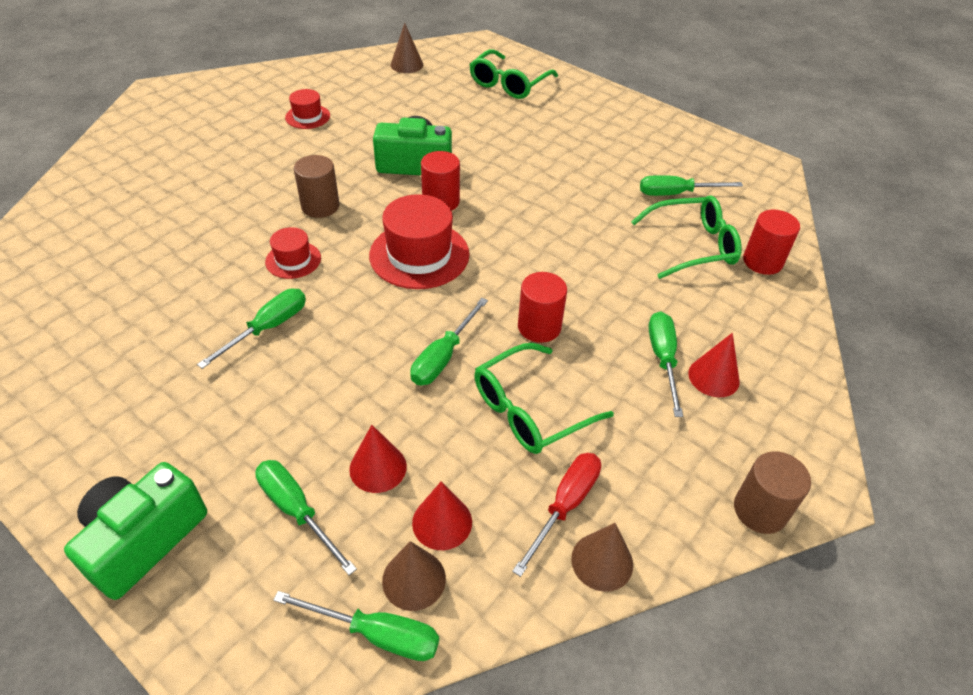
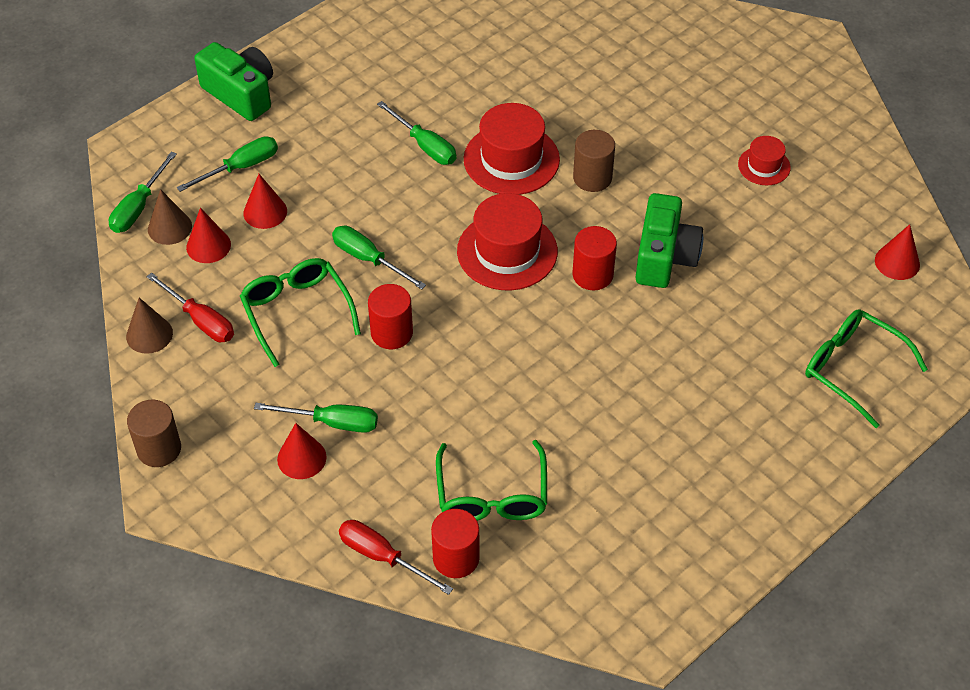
camera: 100 degrees right, 5 degrees up
(293, 260) = (511, 159): red hat -> red hat, size x1.85
(406, 65) = (897, 262): brown cone -> red cone
(676, 193) = (591, 505): green screwdriver -> none
(786, 306) = (382, 557): none -> red screwdriver

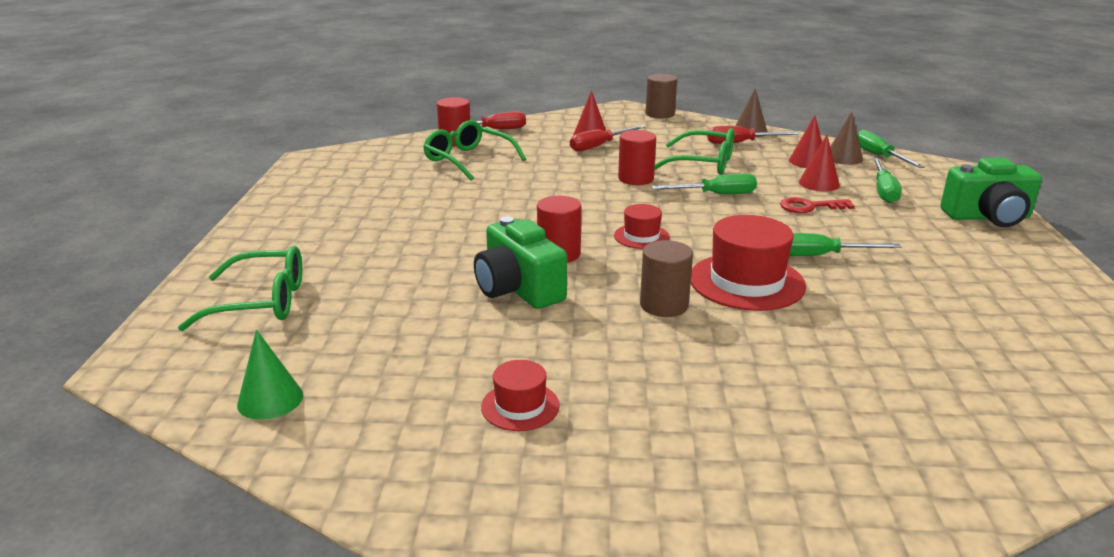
camera: 135 degrees right, 25 degrees down
(331, 192) = (810, 207): none -> red key
(332, 422) = (599, 146): green screwdriver -> red screwdriver
(507, 251) = (641, 236): red hat -> red hat, size x0.54
(897, 262) = (270, 399): red cone -> green cone

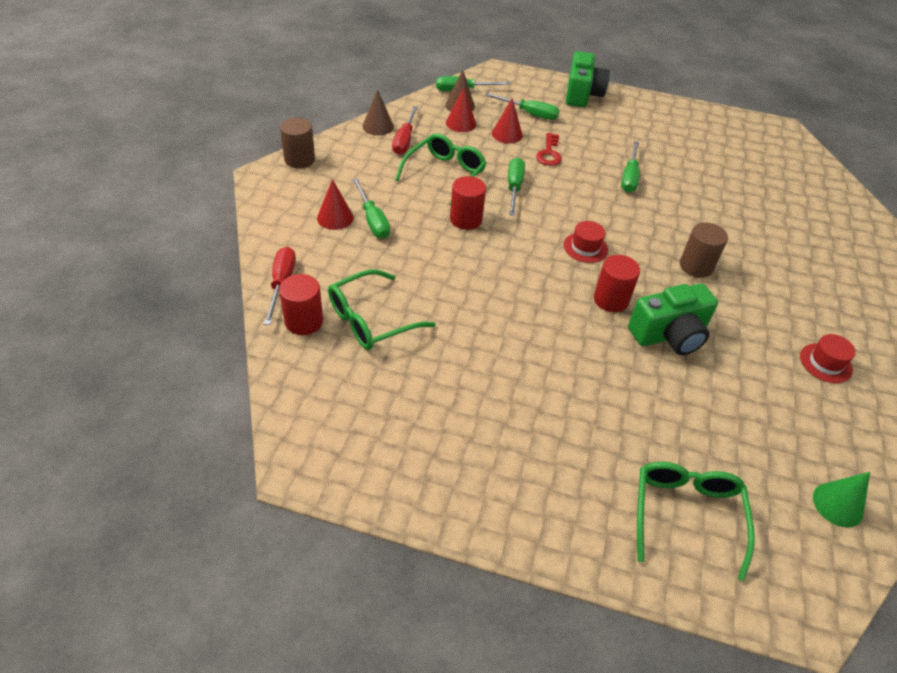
camera: 80 degrees left, 20 degrees up
(599, 146) = (372, 220): red screwdriver -> green screwdriver
(746, 282) = (664, 220): red hat -> none

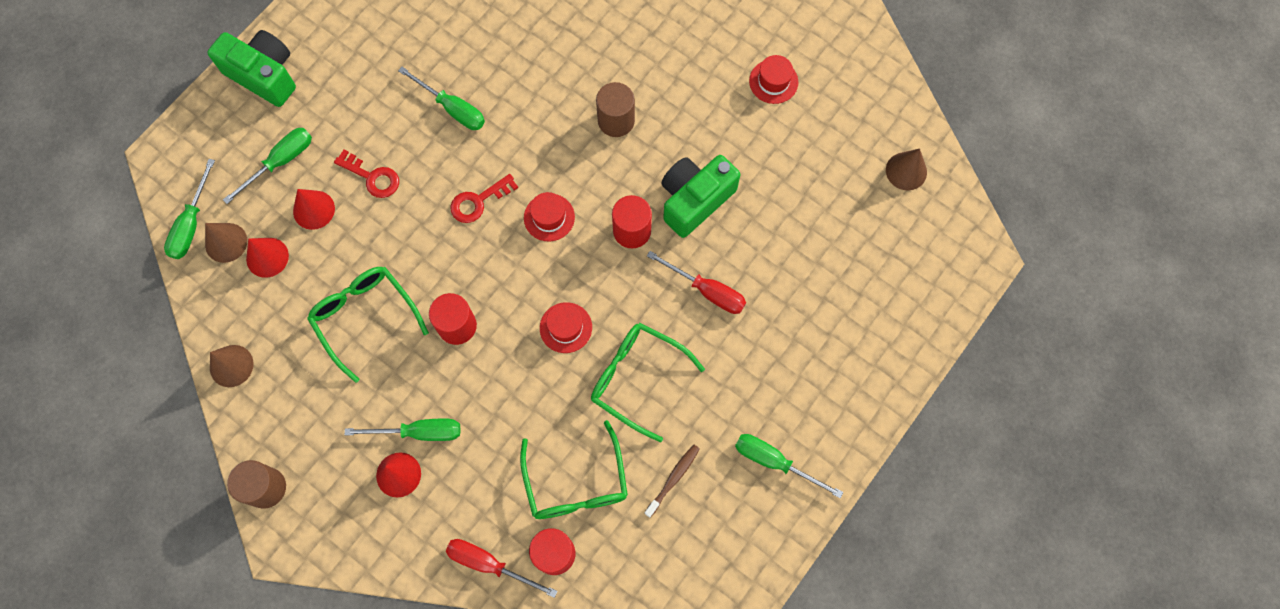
camera: 65 degrees left, 25 degrees up
(403, 386) = (673, 479): none -> brown toothbrush
(404, 140) = (276, 342): red screwdriver -> red screwdriver (707, 291)
(501, 280) = (565, 327): none -> red hat
(514, 187) = (421, 247): green screwdriver -> green screwdriver (774, 461)
(570, 207) = (478, 201): none -> red key
(669, 335) = (695, 200): green camera -> green camera turned 135 degrees counterclockwise
(686, 515) = (879, 294): green glasses -> green glasses (637, 379)
(838, 504) = (906, 171): green cone -> brown cone

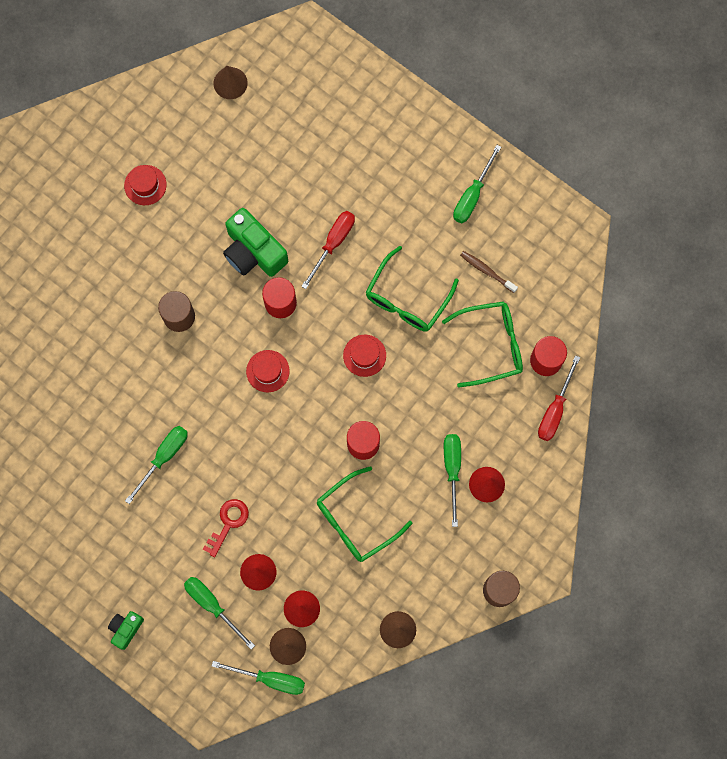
camera: 90 degrees left, 5 degrees up
(264, 75) = (126, 629): green camera -> green camera, size x0.53
(478, 201) = (252, 430): red key -> none

